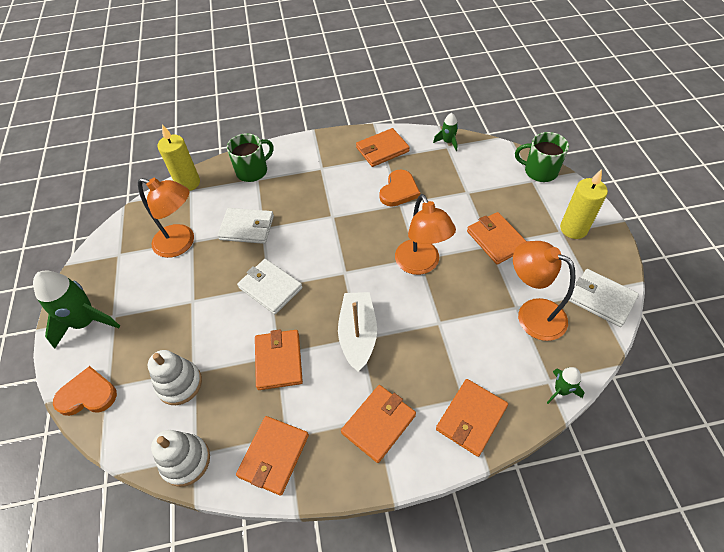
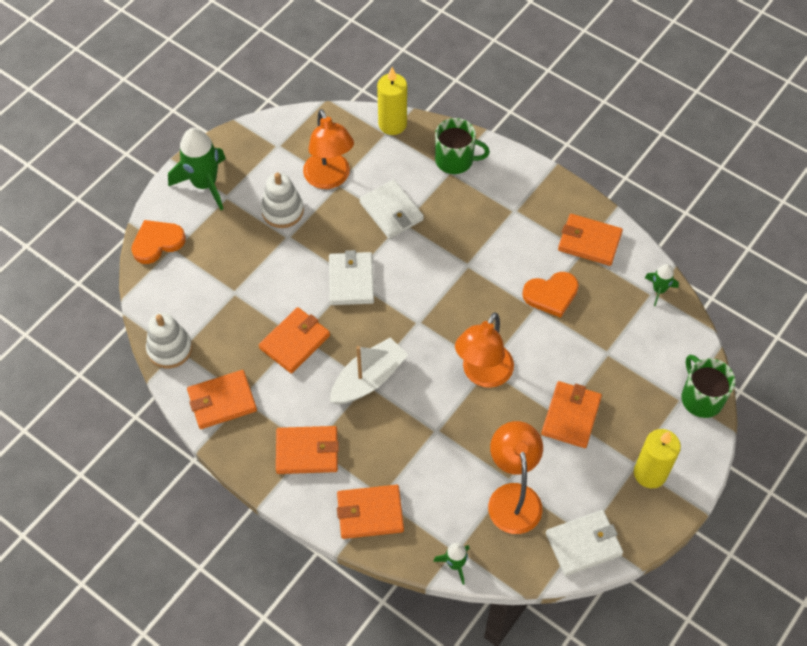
camera: 45 degrees right, 5 degrees up
(87, 394) = (157, 242): orange heart -> orange heart turned 75 degrees counterclockwise
(179, 384) = (217, 292): white stacking toy -> white stacking toy (282, 211)
(601, 299) = (583, 544): white wallet -> white wallet turned 75 degrees clockwise

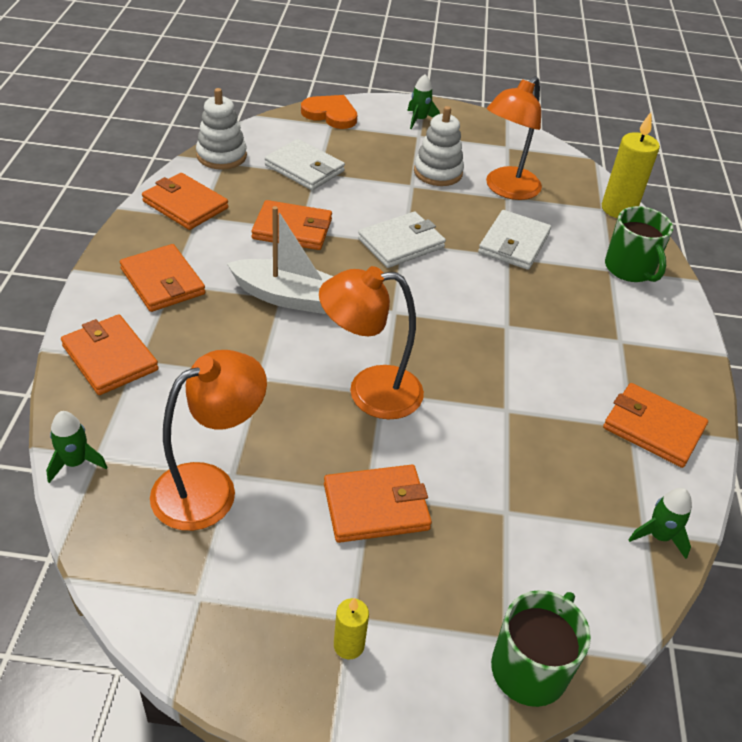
camera: 55 degrees right, 15 degrees down
(205, 184) = (419, 120): green rocket -> green rocket, size x0.51
(551, 295) = (539, 417): orange heart -> none
(583, 544) = (178, 601): white wallet -> white wallet (304, 168)
(589, 242) = (653, 428): orange wallet -> orange wallet turned 45 degrees counterclockwise
(650, 473) = (349, 645): yellow candle -> yellow candle, size x0.53

